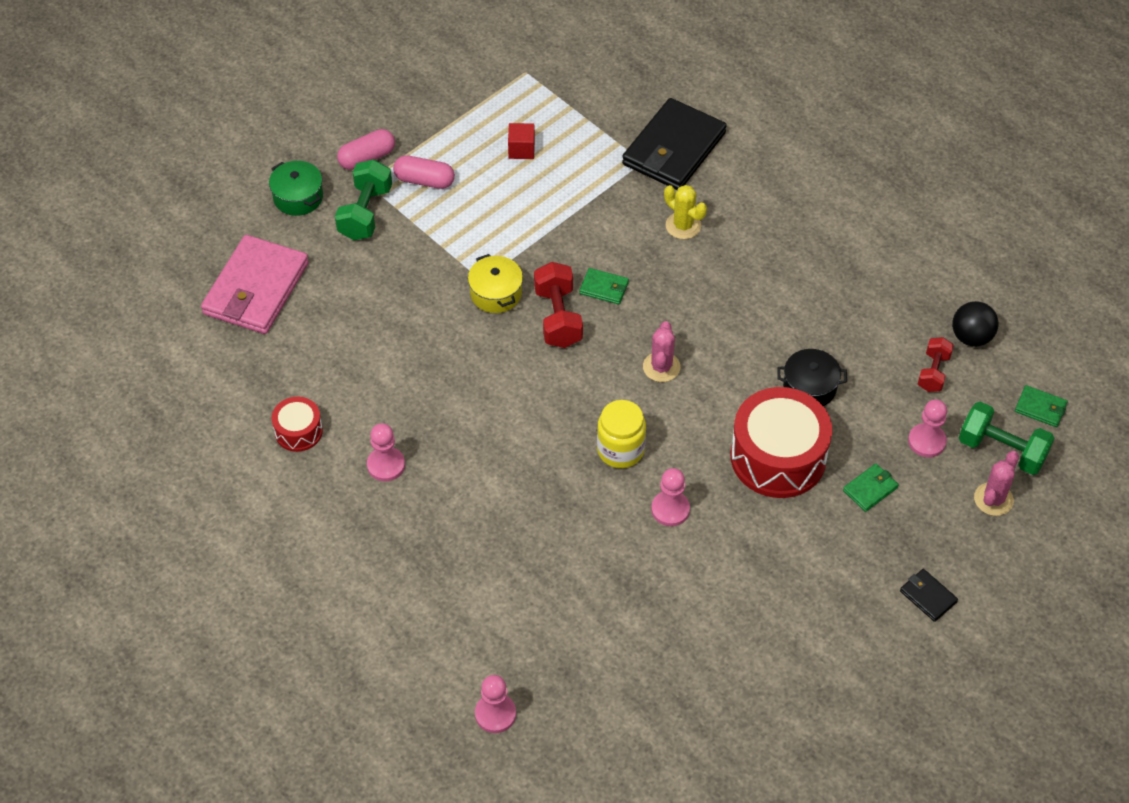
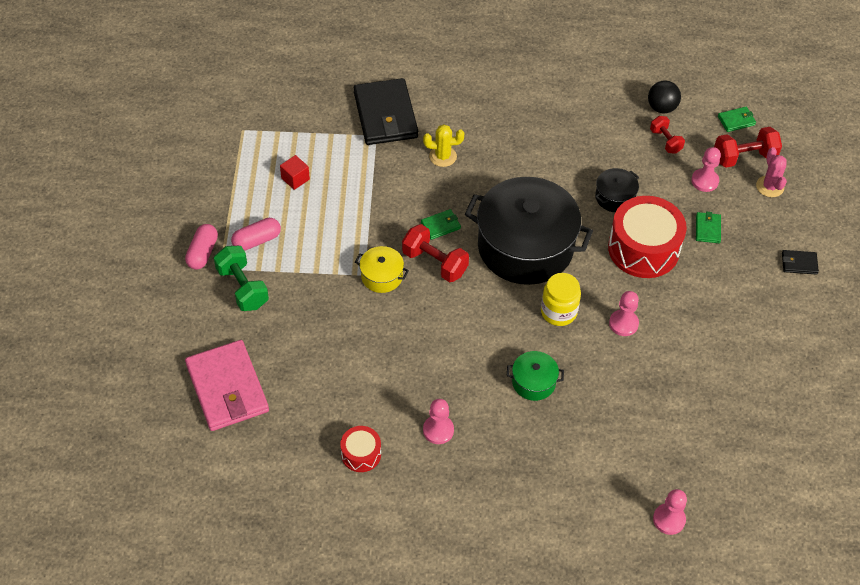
camera: 45 degrees left, 0 degrees up
(298, 197) = (186, 310): green pot -> green pot (533, 382)
(661, 367) = (525, 247): pink cactus -> black pot
(1002, 450) = (744, 157): green dumbbell -> red dumbbell

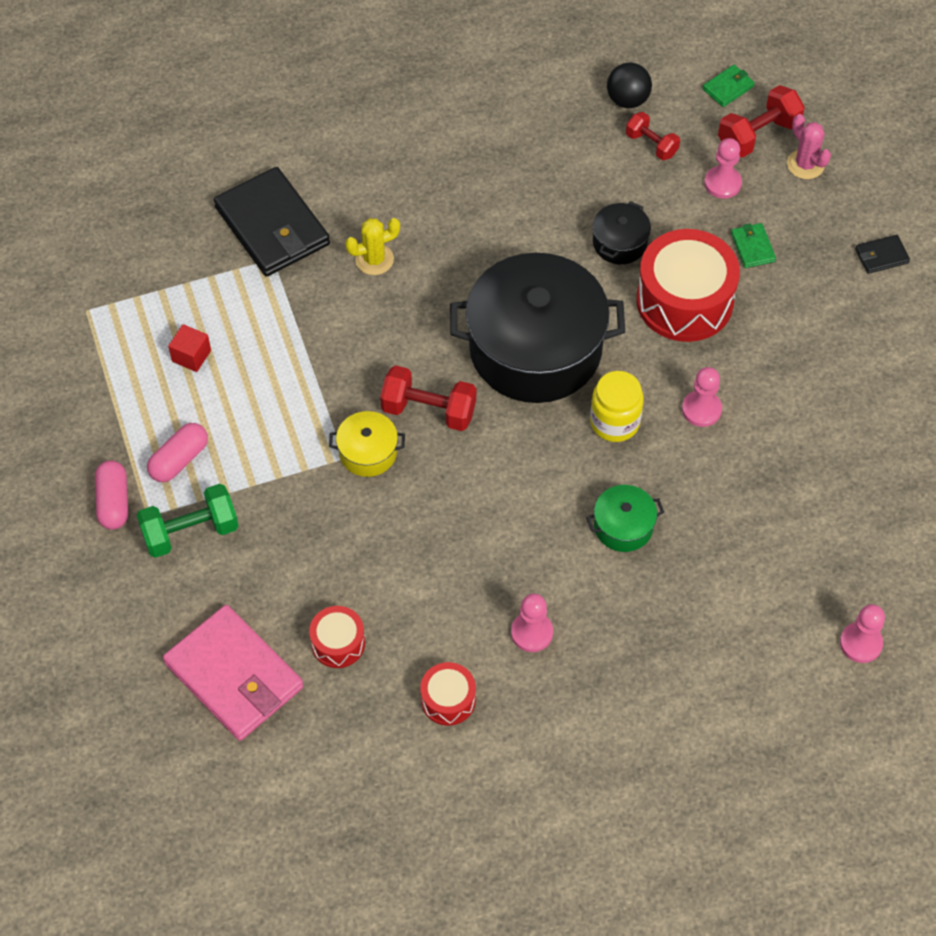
camera: 20 degrees left, 5 degrees up
(242, 288) = (190, 532): green dumbbell -> green dumbbell turned 60 degrees counterclockwise
(305, 391) = (338, 643): none -> red drum
(440, 225) = (414, 356): green wallet -> none

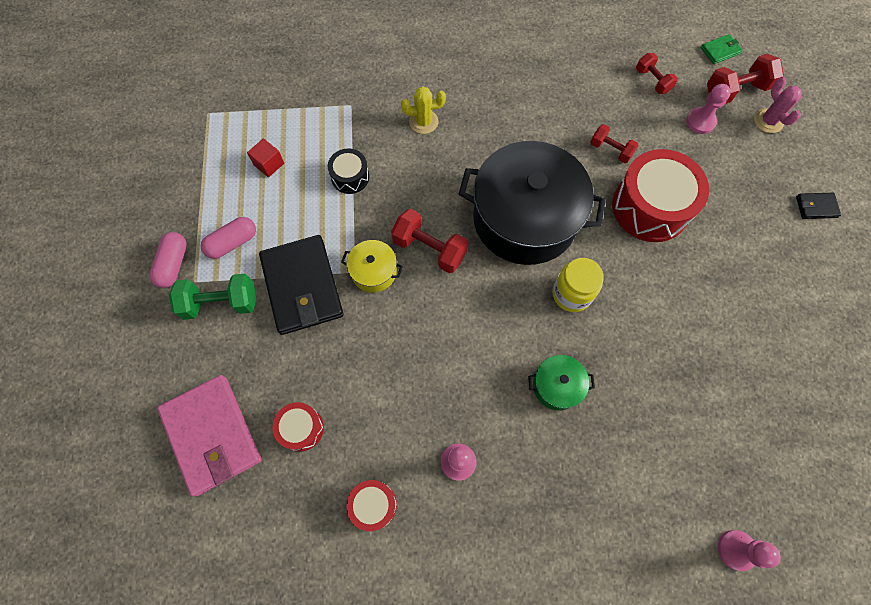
camera: 15 degrees right, 10 degrees up
(272, 226) = (358, 81): black wallet -> black wallet (302, 286)
(301, 348) = (350, 177): none -> black drum
(620, 243) = (610, 150): black pot -> red dumbbell
(627, 100) = (642, 44): black ball -> none
(701, 409) = (644, 300): pink pawn -> none
(752, 247) = (713, 176): green wallet -> none

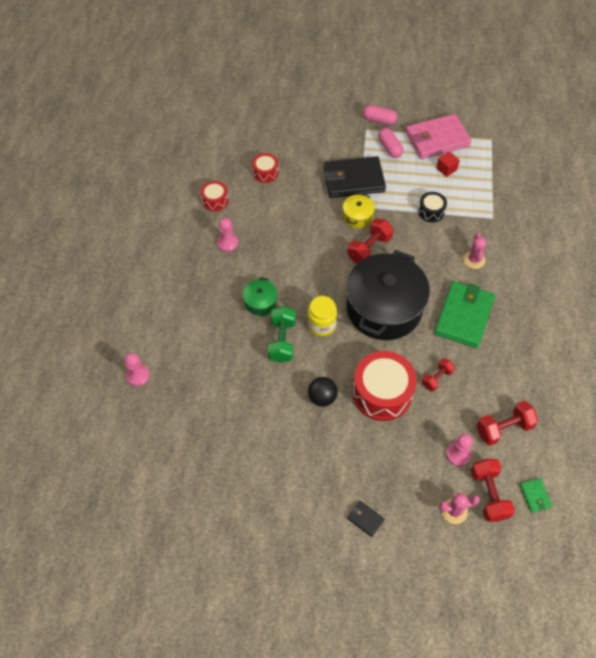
camera: 100 degrees right, 10 degrees down
(212, 435) = (271, 134): pink wallet -> pink wallet (437, 139)
(221, 303) = (349, 141): green dumbbell -> green dumbbell (282, 341)
(423, 122) = (474, 260): yellow cactus -> pink cactus
(513, 128) = (464, 316): none -> green wallet
(652, 81) = (503, 428): red dumbbell -> red dumbbell, size x1.57
(681, 276) = (322, 397): none -> black ball
(816, 207) = (365, 519): black wallet -> black wallet turned 60 degrees counterclockwise

